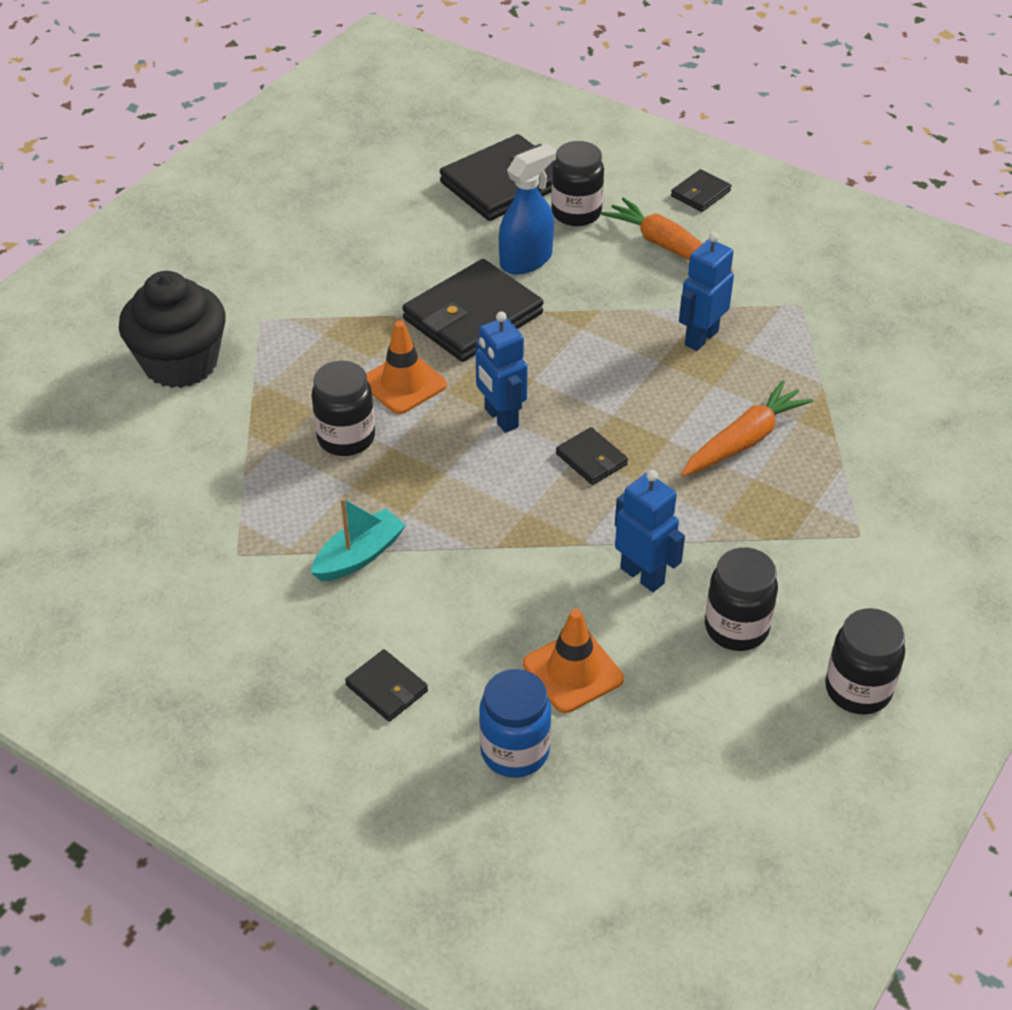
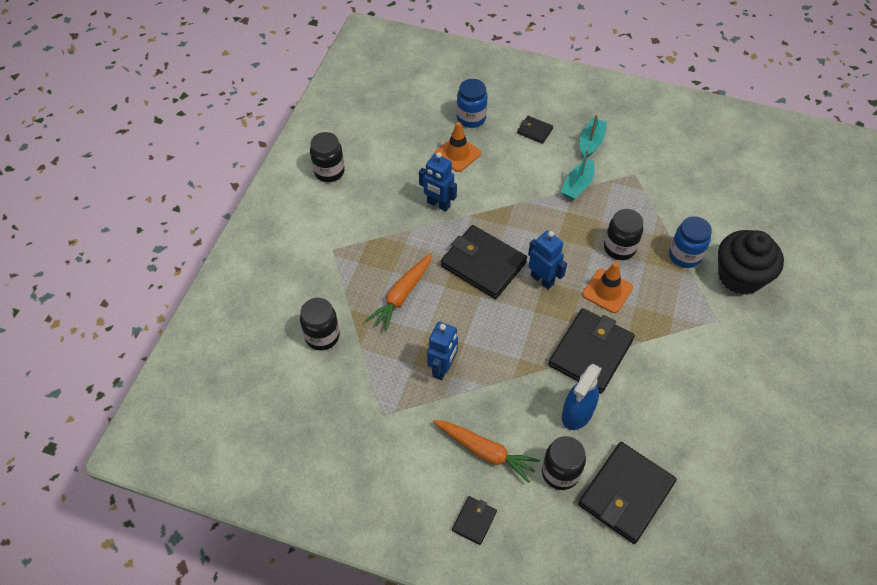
camera: 165 degrees right, 10 degrees up
(246, 406) = (684, 256): none -> blue jar
(283, 635) = (591, 143): none -> turquoise boat
(591, 459) = (483, 264): black wallet -> black wallet, size x2.10
(736, 628) = (388, 188): black jar -> black jar (322, 336)

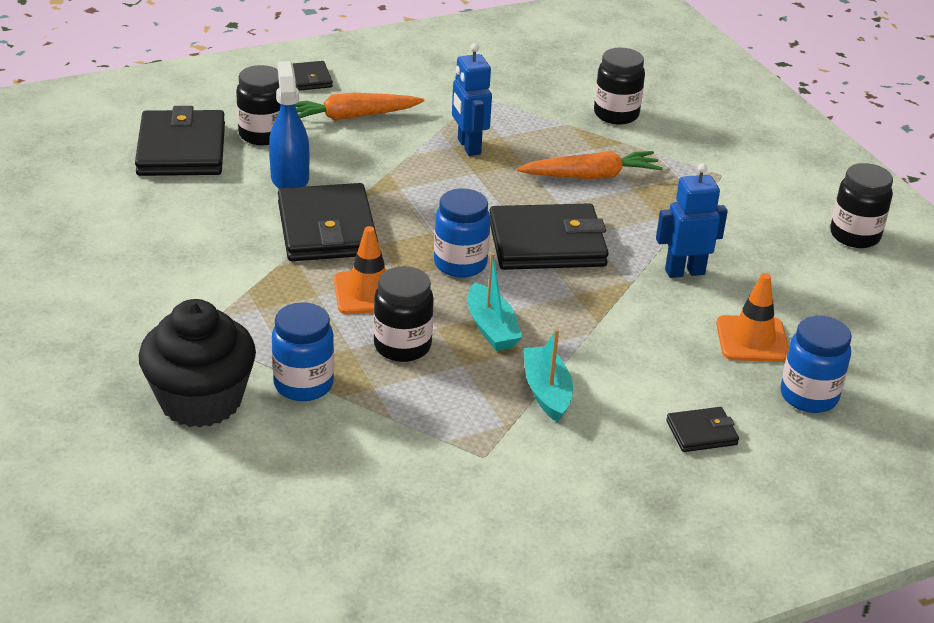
camera: 135 degrees right, 20 degrees down
(402, 295) = (591, 176): orange carrot -> orange carrot turned 90 degrees clockwise
(542, 279) = (460, 264): blue robot -> blue jar
(591, 143) = (601, 465): turquoise boat -> turquoise boat (491, 328)

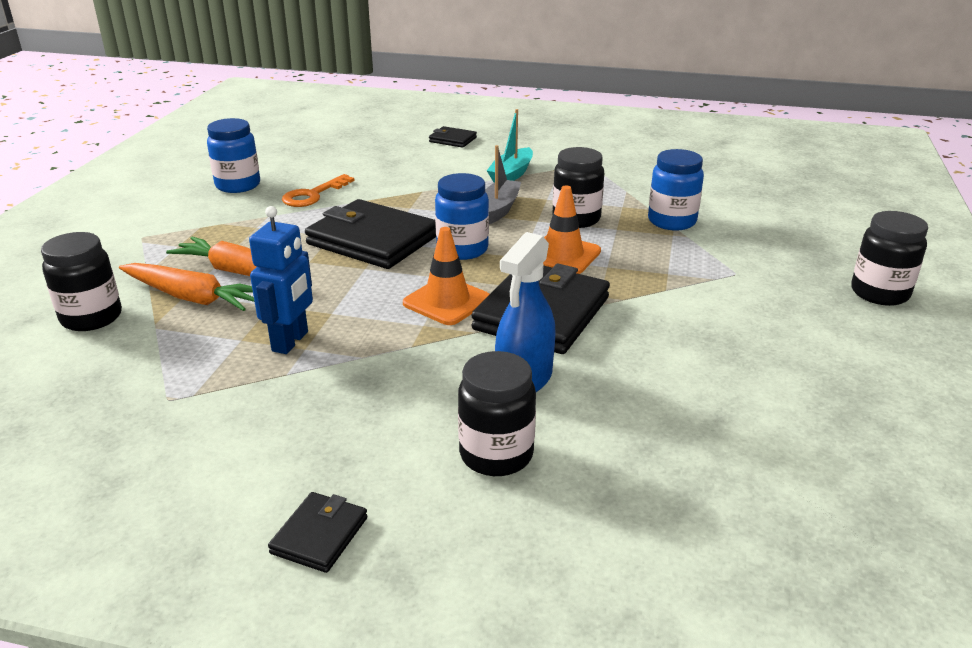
camera: 140 degrees left, 5 degrees down
(182, 149) = (624, 476): black wallet -> none
(201, 401) = (757, 235): black cupcake -> none
(351, 117) = (354, 435): orange carrot -> orange carrot (192, 297)
(491, 328) = (499, 209): turquoise boat -> grey boat
(684, 272) = (313, 195): blue robot -> orange key
(752, 339) = (346, 158): orange traffic cone -> orange traffic cone (447, 301)
(808, 396) = (368, 134): blue jar -> blue jar (238, 185)
(854, 236) = (161, 176): black jar -> black jar (879, 293)

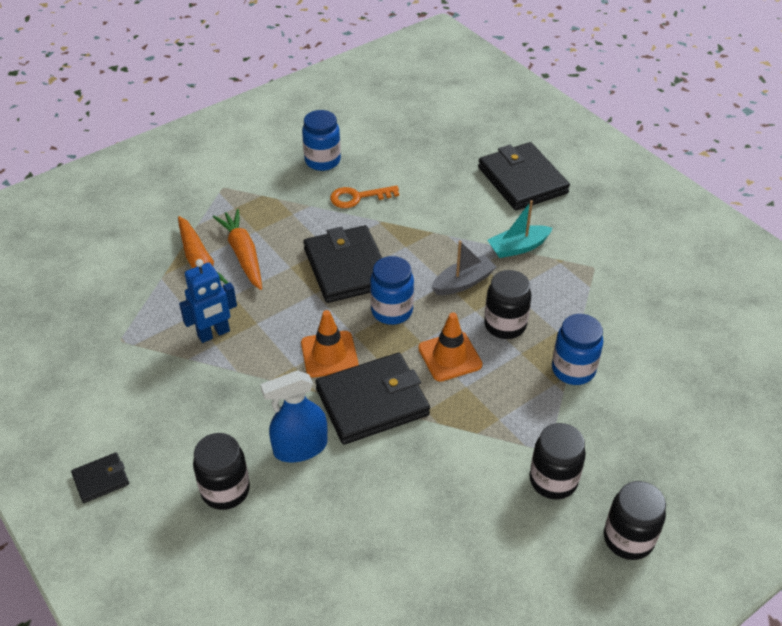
camera: 40 degrees right, 15 degrees up
(91, 318) = (139, 250): black jar -> black jar (553, 480)
(453, 140) = (522, 180): black wallet -> black wallet, size x2.10

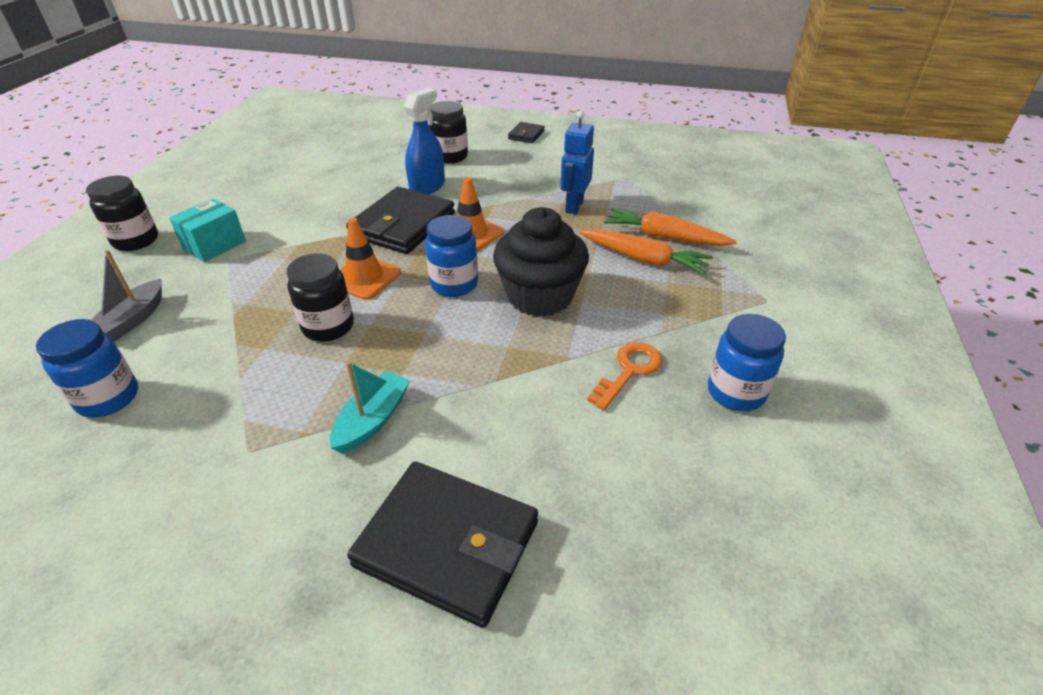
camera: 140 degrees right, 5 degrees down
(347, 268) = (539, 296): black wallet -> black cupcake
(463, 282) = (407, 343): grey boat -> grey boat (133, 319)
(553, 480) = (214, 245): black jar -> turquoise box
(573, 369) = (229, 323): blue jar -> blue jar (108, 398)

